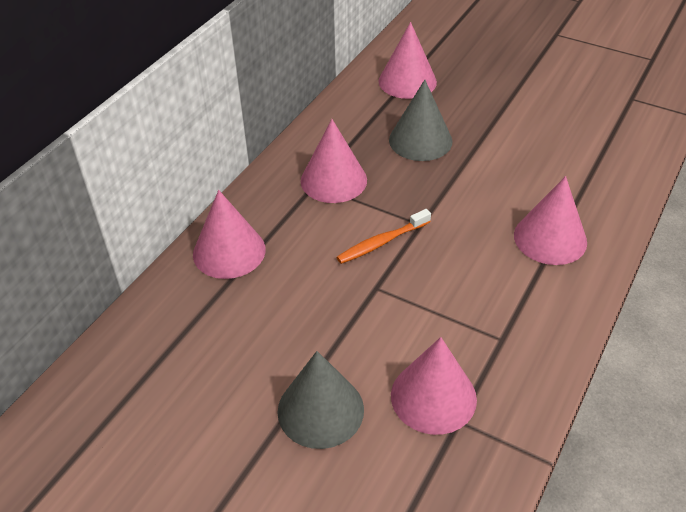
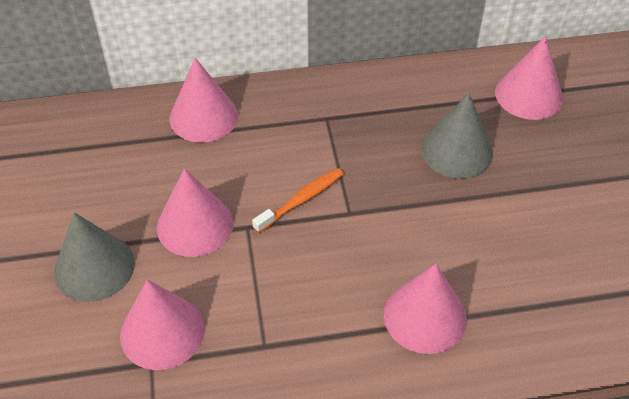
camera: 50 degrees right, 5 degrees up
(333, 180) = (344, 126): pink cone -> pink cone (195, 225)
(381, 242) = (301, 200): orange toothbrush -> orange toothbrush turned 120 degrees clockwise

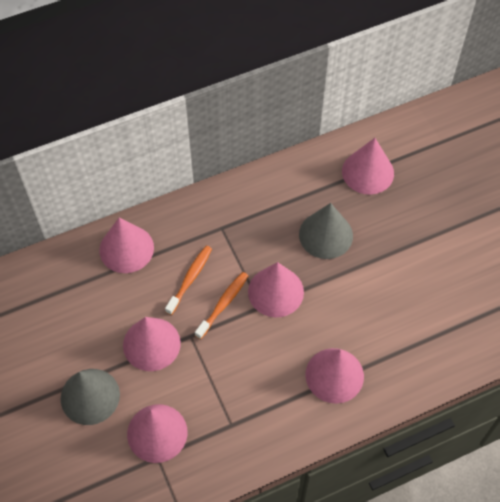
camera: 15 degrees left, 10 degrees up
(269, 164) = (190, 279): none -> orange toothbrush
(373, 200) = (275, 291): none -> pink cone

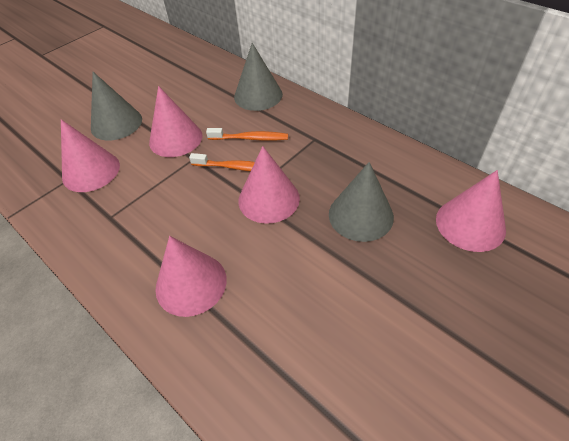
camera: 70 degrees right, 10 degrees down
(126, 249) = (258, 95): pink cone -> grey cone

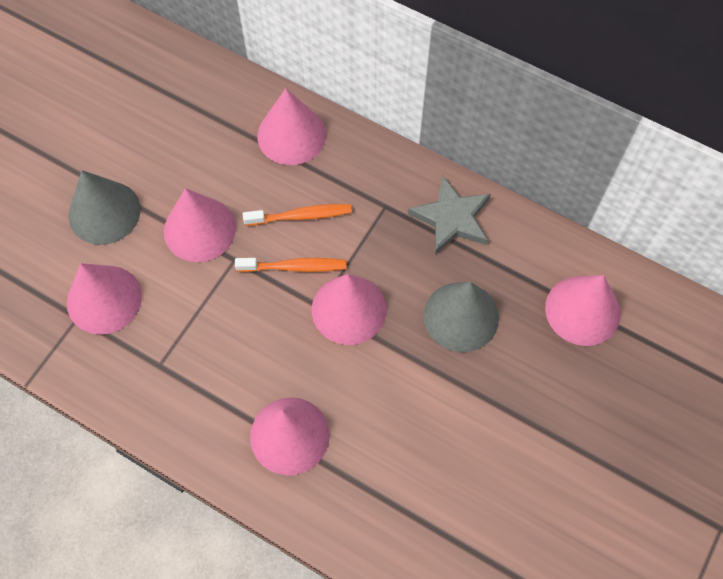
camera: 15 degrees left, 15 degrees up
(258, 95) = (291, 135): grey cone -> pink cone
(364, 151) = (452, 218): none -> grey star

